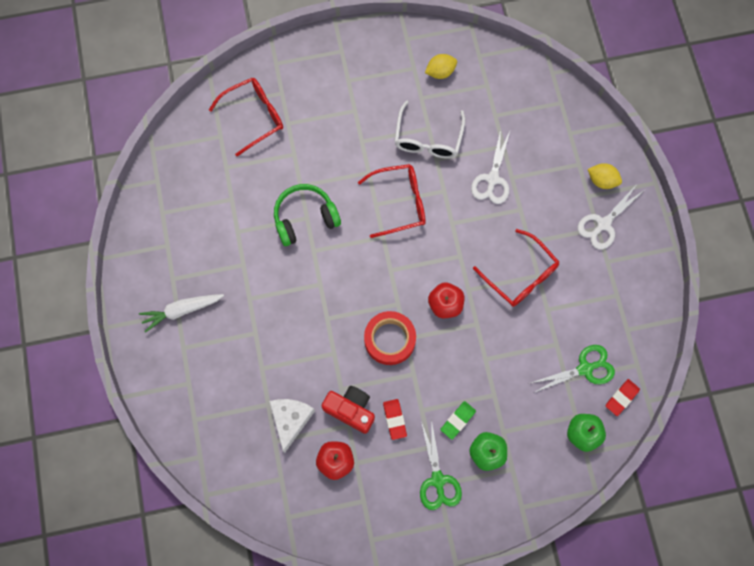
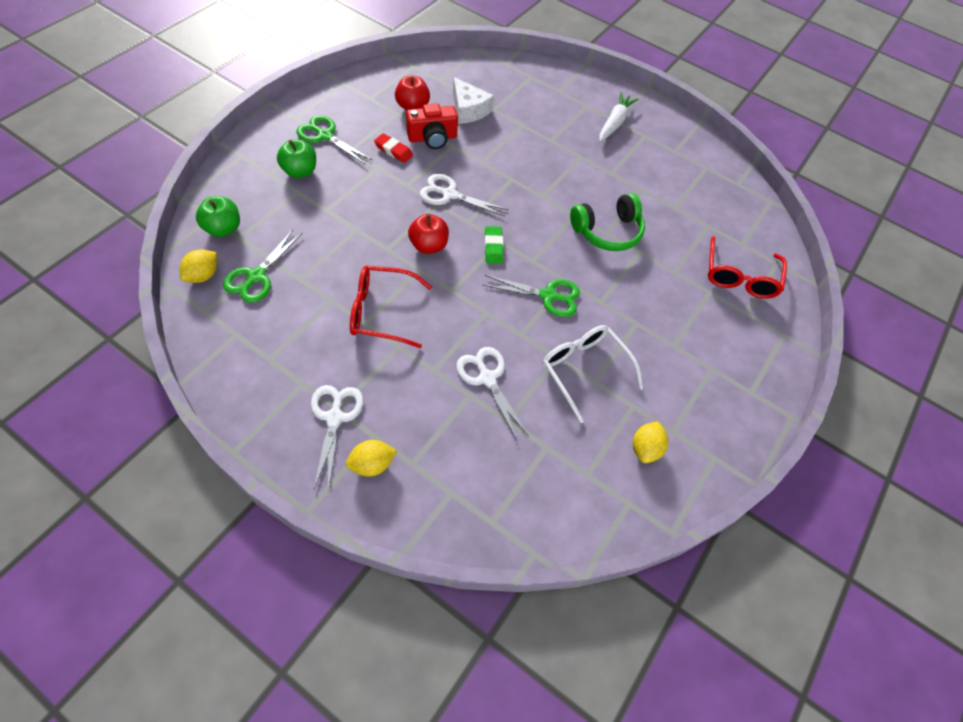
camera: 130 degrees right, 15 degrees down
(305, 218) = (607, 231): green headphones -> green headphones turned 45 degrees clockwise
(389, 339) = (449, 195): red tape -> white scissors
(400, 203) = (548, 296): red glasses -> green scissors
(458, 420) = (342, 177): green eraser -> green eraser (493, 247)
(621, 398) = (203, 275): red eraser -> yellow lemon

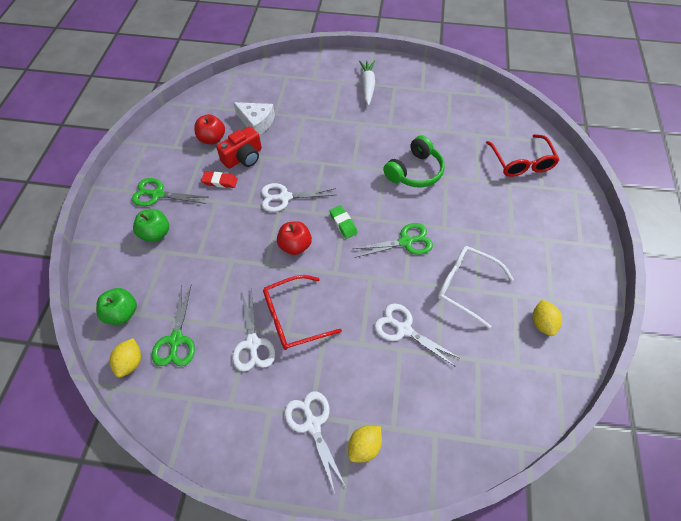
camera: 20 degrees left, 0 degrees up
(326, 315) = (252, 343): none -> white scissors

